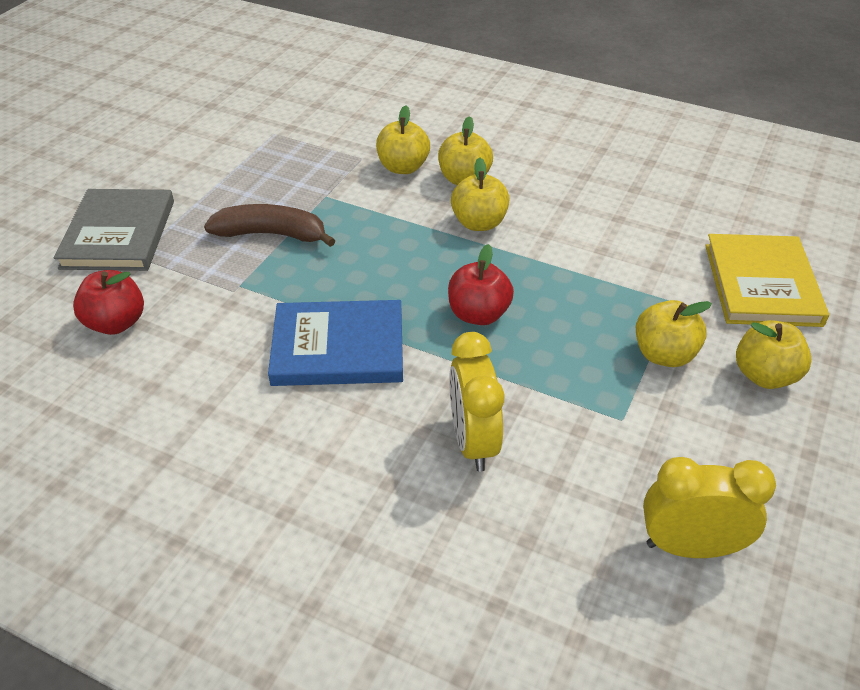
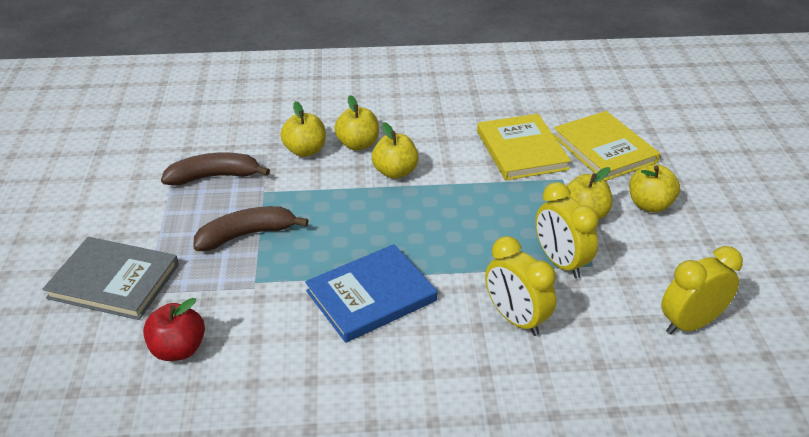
camera: 30 degrees left, 5 degrees down
(118, 234) = (114, 281): grey book -> grey book turned 45 degrees counterclockwise
(291, 164) = (214, 177): none -> brown banana
(478, 314) = (448, 234): red apple -> none
(584, 399) = (560, 262): none -> yellow clock
(650, 249) = (521, 150): none -> yellow book

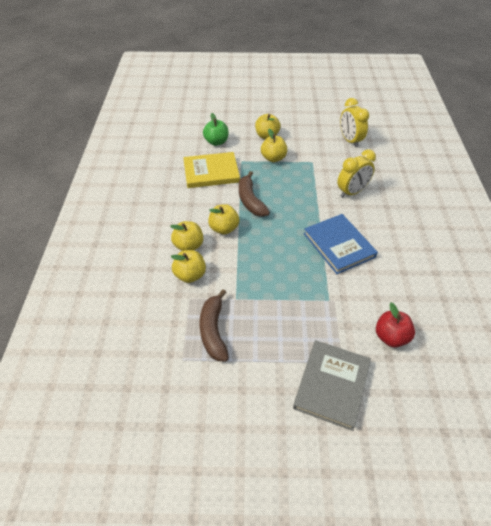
camera: 85 degrees left, 10 degrees up
(246, 235) = (283, 306): brown banana -> brown banana (250, 200)
(560, 262) = (310, 172): yellow clock -> none
(604, 149) = (216, 142): yellow book -> green apple

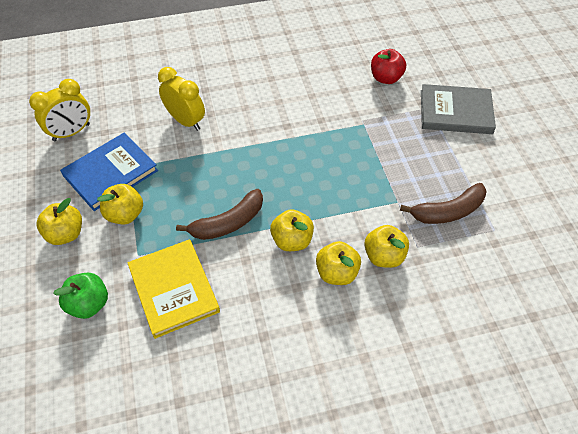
camera: 105 degrees left, 5 degrees up
(339, 245) = (282, 124): blue book -> blue book (110, 173)

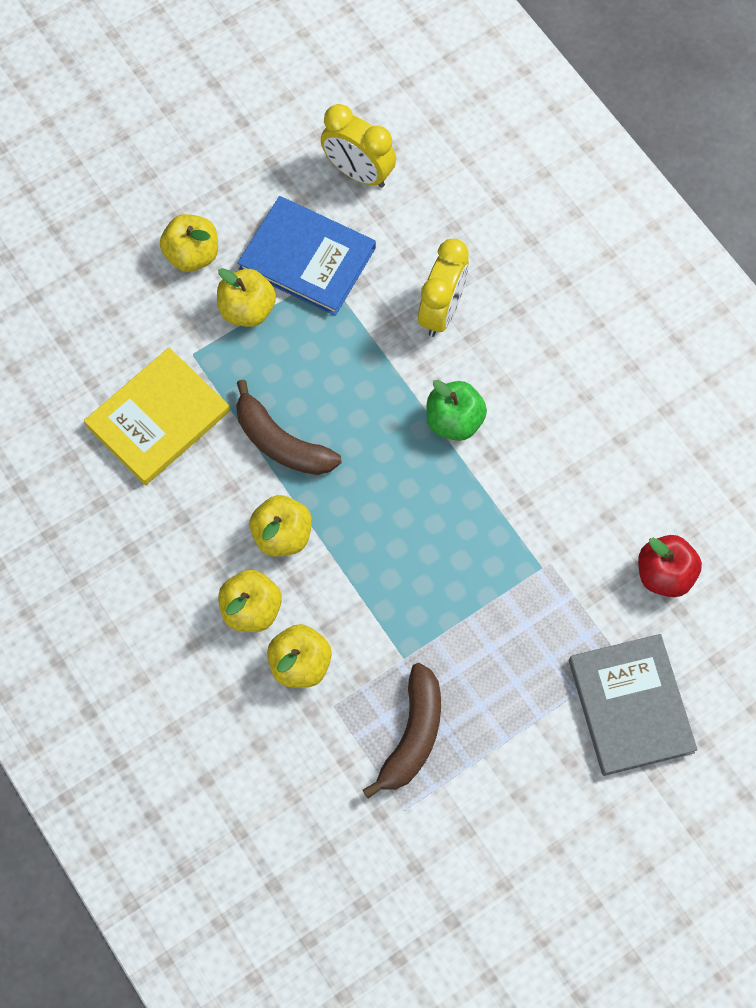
camera: 70 degrees right, 15 degrees up
(89, 304) = (106, 332): green apple -> green apple (454, 421)
(448, 211) = (412, 735): brown banana -> brown banana turned 120 degrees counterclockwise

